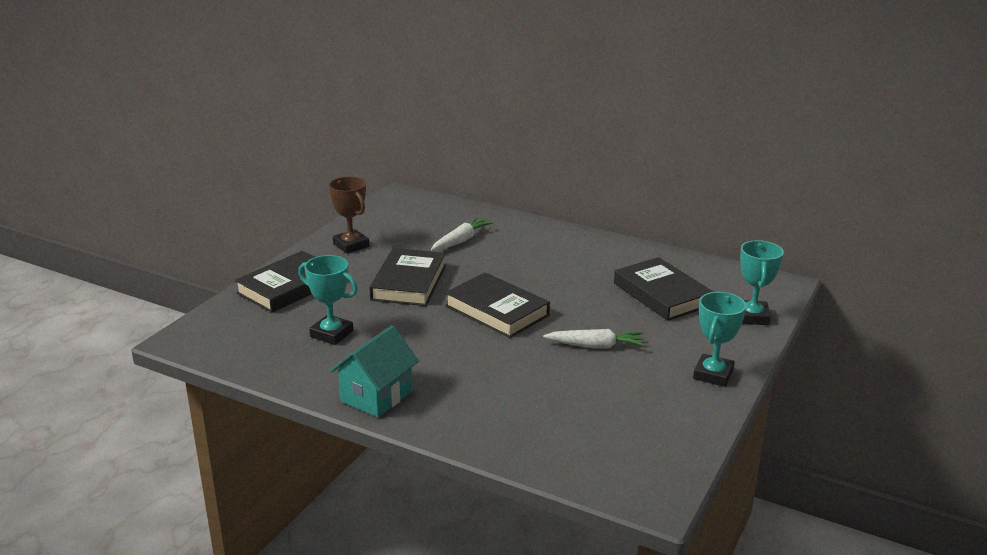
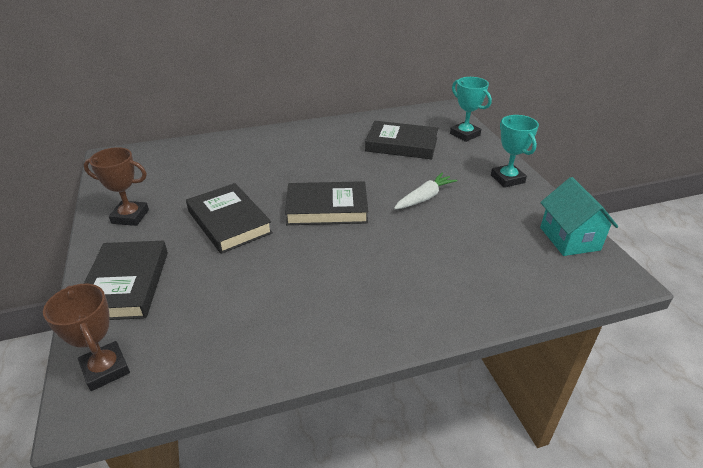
camera: 45 degrees left, 10 degrees up
(216, 327) = (105, 369): none -> brown trophy
(331, 334) = (233, 302): turquoise trophy -> none
(376, 396) = (355, 332): turquoise house -> turquoise house (569, 239)
(461, 241) = (218, 170): white carrot -> none

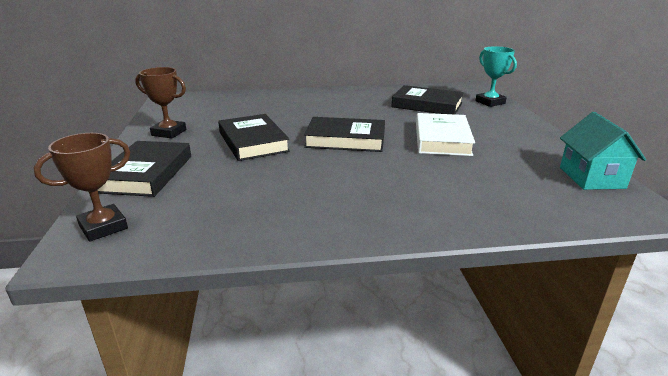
camera: 10 degrees right, 10 degrees down
(105, 369) = (103, 227): brown trophy -> brown trophy turned 75 degrees clockwise
(424, 197) = (442, 139): white carrot -> white book
(507, 179) = (529, 132): turquoise trophy -> none

